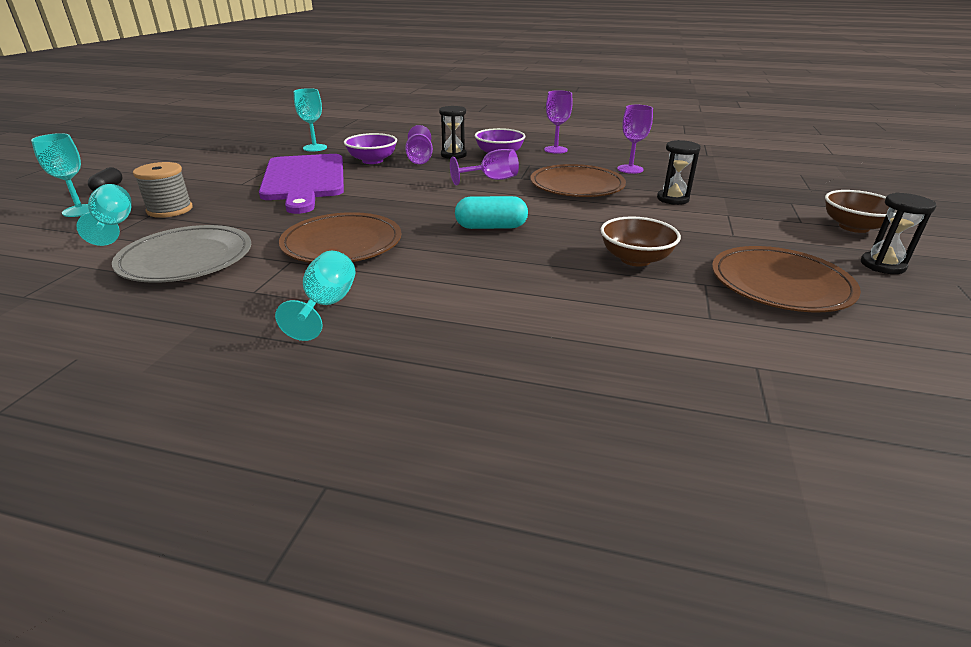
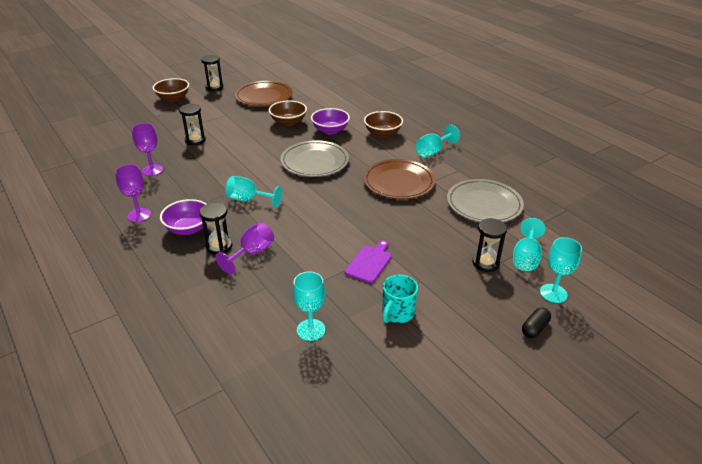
camera: 140 degrees left, 5 degrees up
(170, 210) = (485, 263): grey spool -> black hourglass
(250, 166) = (397, 313): none -> turquoise mug
(304, 180) = (369, 262): purple cutting board -> purple cutting board, size x0.45
(372, 161) = (289, 270): purple bowl -> purple bowl (330, 130)
(458, 303) = (382, 133): none -> brown bowl
(491, 180) = (249, 200): purple goblet -> turquoise goblet
(491, 227) = (314, 162): turquoise capsule -> grey plate
(577, 186) = (215, 171): brown plate -> none

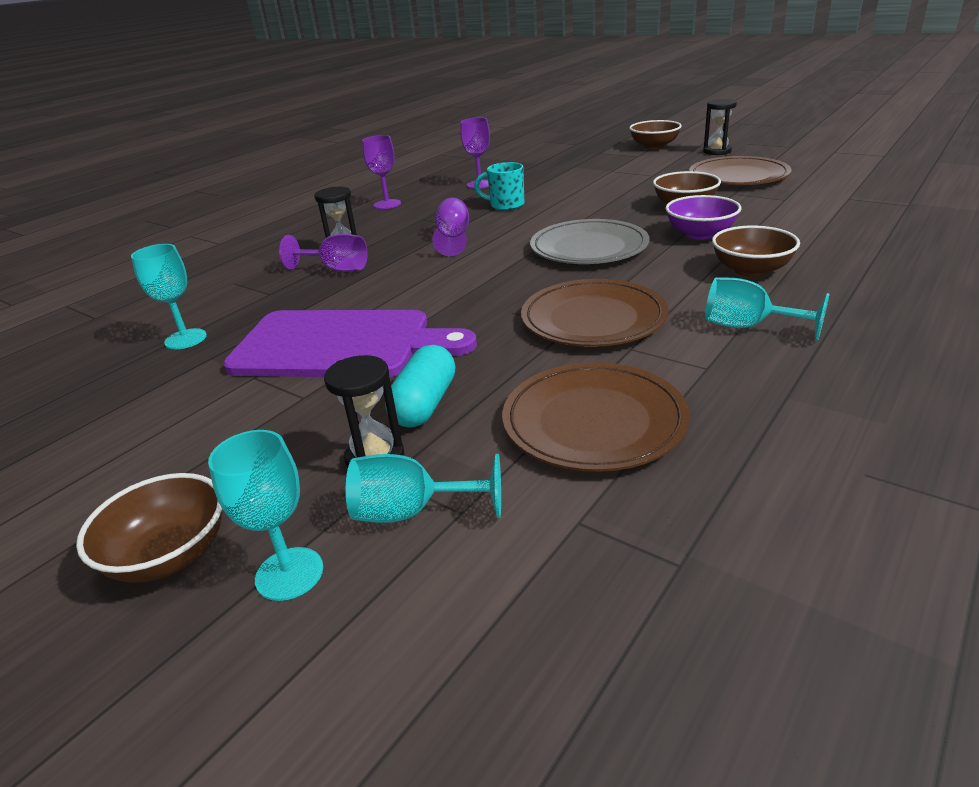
camera: 75 degrees right, 5 degrees down
(188, 229) = (372, 229): purple bowl -> none
(195, 140) = (567, 181): black hourglass -> none
(249, 200) = (453, 238): turquoise goblet -> purple goblet
(369, 262) = (340, 345): purple cutting board -> purple cutting board, size x2.22
(397, 313) = (218, 393): turquoise mug -> turquoise mug (505, 205)
(449, 243) = (424, 404): none -> turquoise capsule
(484, 204) = (594, 421): grey plate -> brown plate
(534, 328) = (170, 556): black capsule -> brown bowl

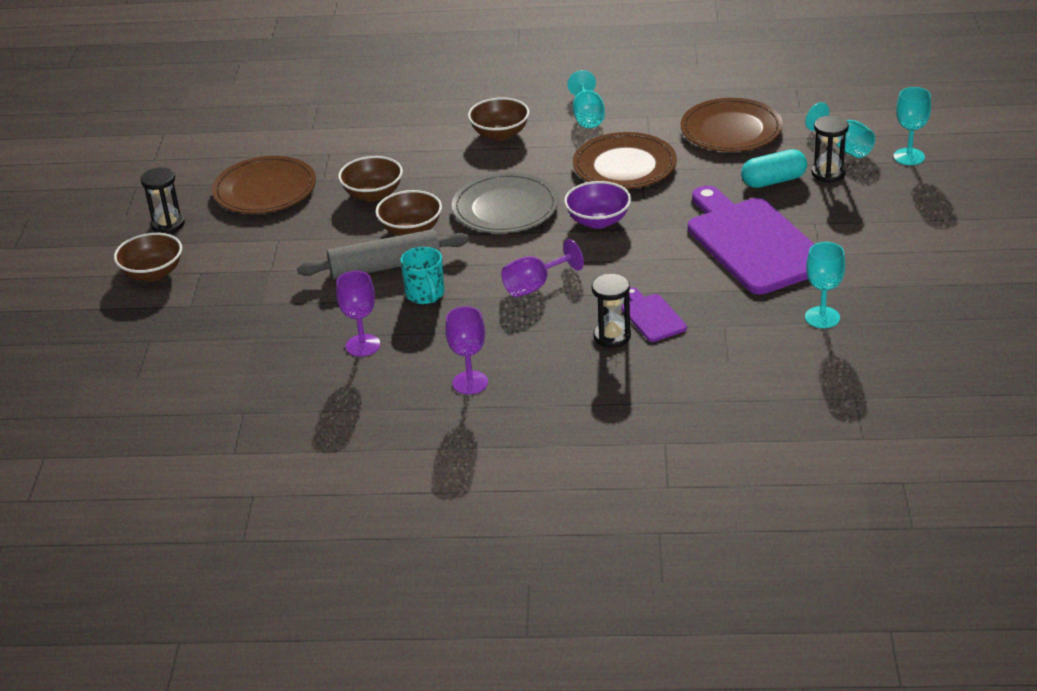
camera: 125 degrees left, 5 degrees up
(170, 556) = (943, 189): brown bowl -> brown bowl (411, 230)
(336, 269) = (652, 316): purple goblet -> purple cutting board
(563, 199) = (385, 266): none -> grey rolling pin
(700, 234) = (440, 169): purple bowl -> purple bowl (598, 221)

